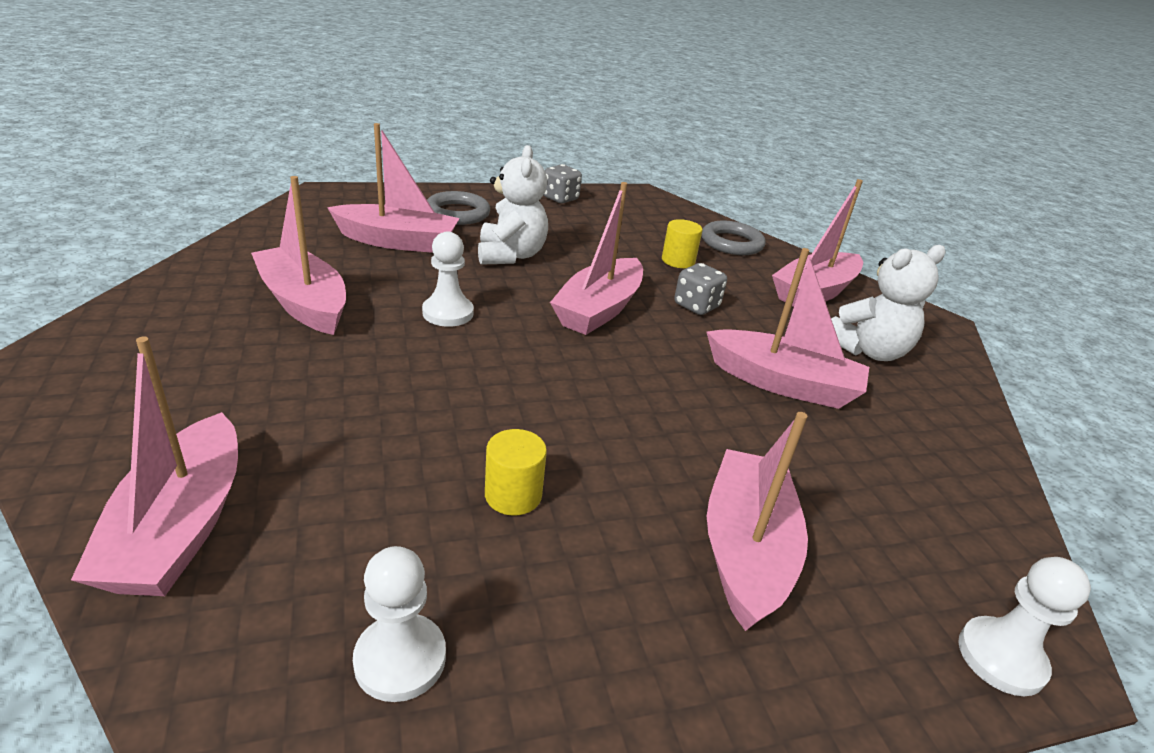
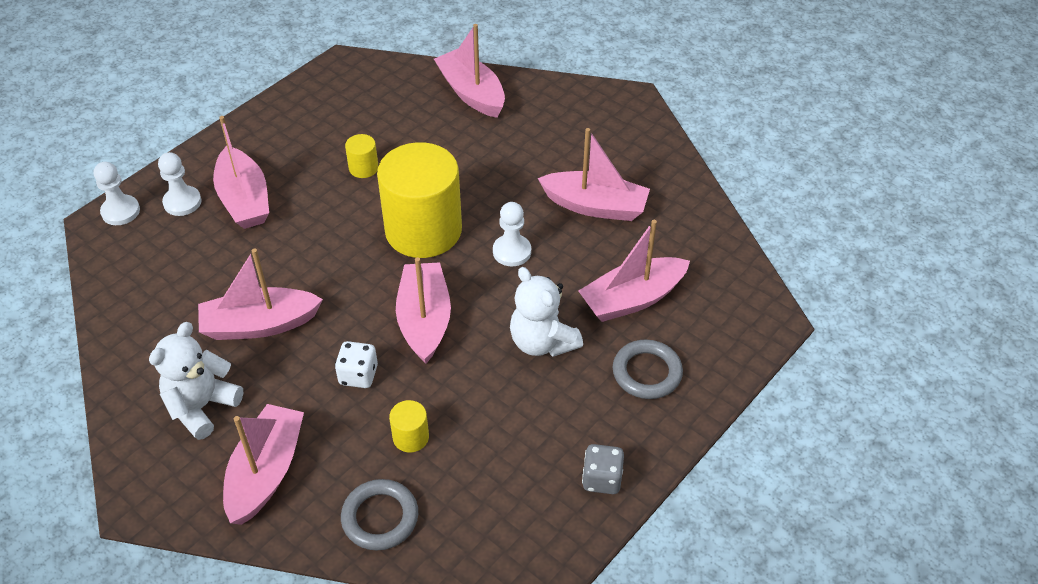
camera: 150 degrees right, 15 degrees up
(400, 659) = (351, 101): white pawn -> white pawn (182, 202)
(517, 375) = (423, 230): none -> yellow cylinder
(696, 306) = (358, 375): grey dice -> white dice

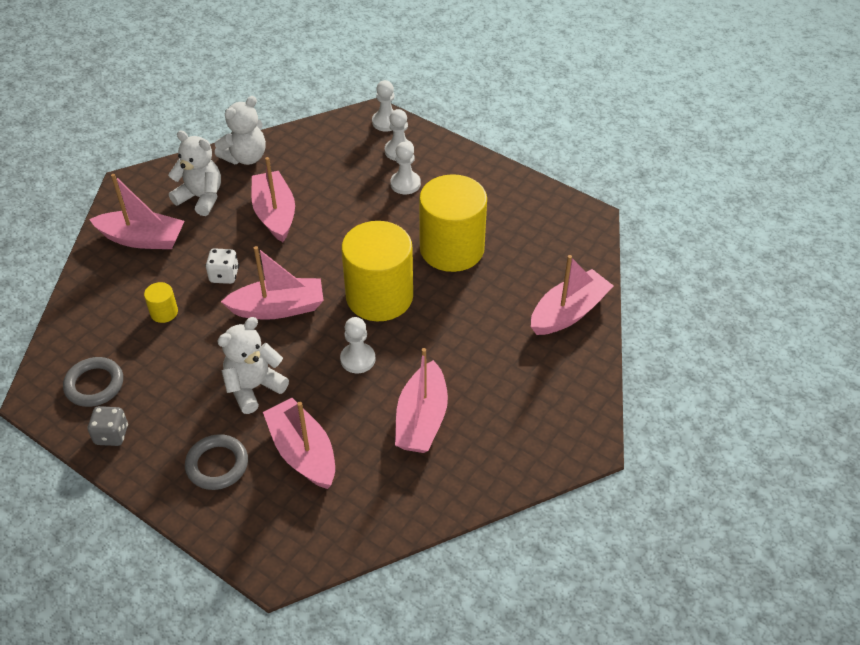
camera: 85 degrees right, 0 degrees up
(134, 358) = (245, 157): none -> white teddy bear
(244, 200) = (405, 184): pink boat -> white pawn
(363, 168) = (452, 249): yellow cylinder -> yellow cylinder, size x2.46
(380, 517) = (97, 303): grey ring -> grey ring (94, 385)

